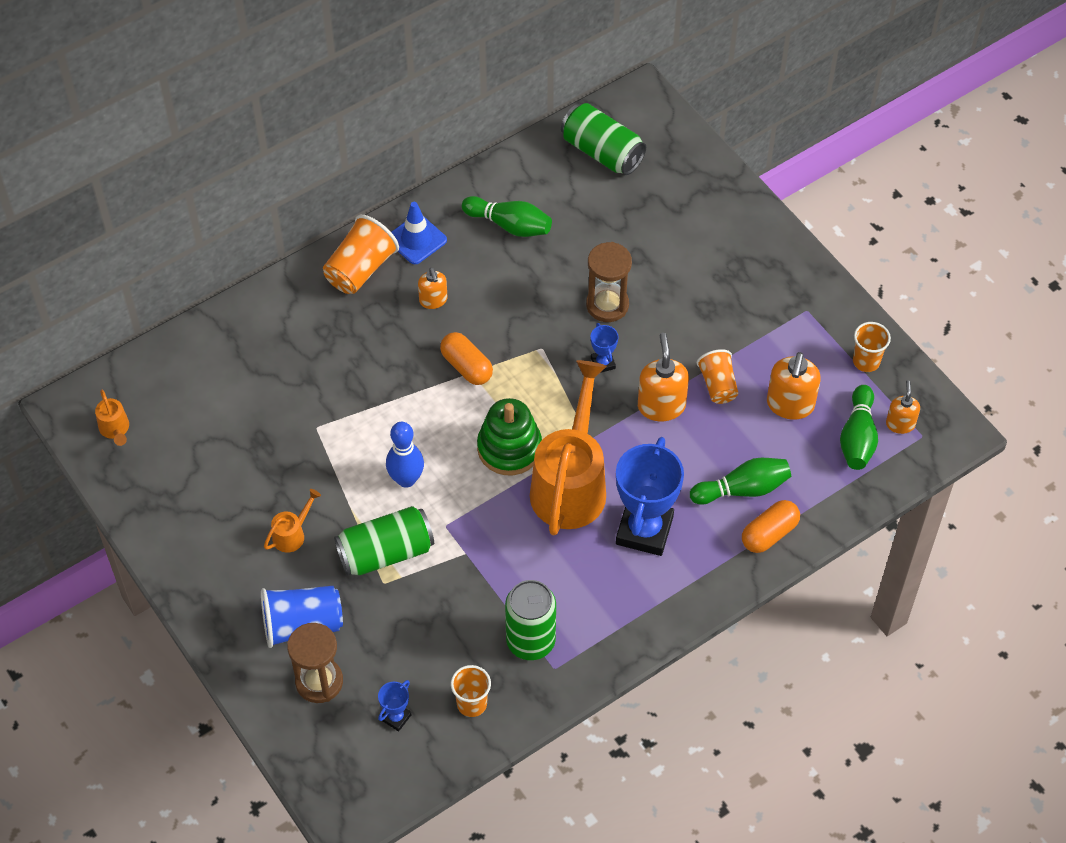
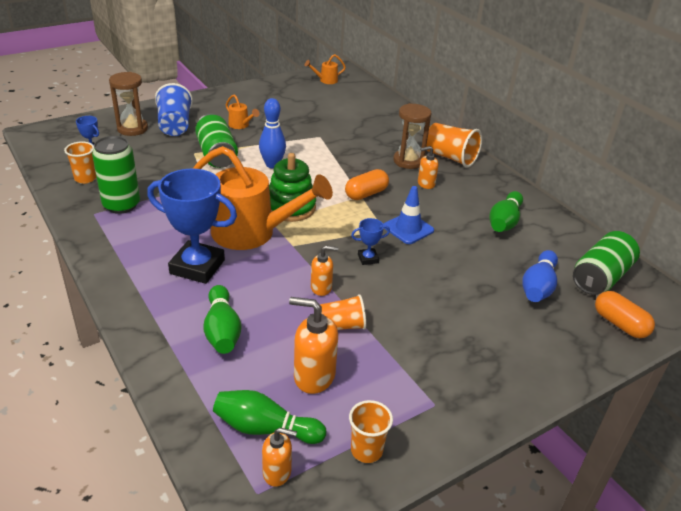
camera: 90 degrees right, 20 degrees down
(416, 239) = (480, 180): blue traffic cone -> blue traffic cone (408, 228)
(607, 305) = (429, 266): brown hourglass -> brown hourglass (408, 161)
(627, 209) = (538, 287): none -> blue bowling pin
(661, 406) = (321, 288): orange soap dispenser -> orange soap dispenser, size x0.61
(769, 534) = (168, 343): orange capsule -> orange capsule (619, 324)

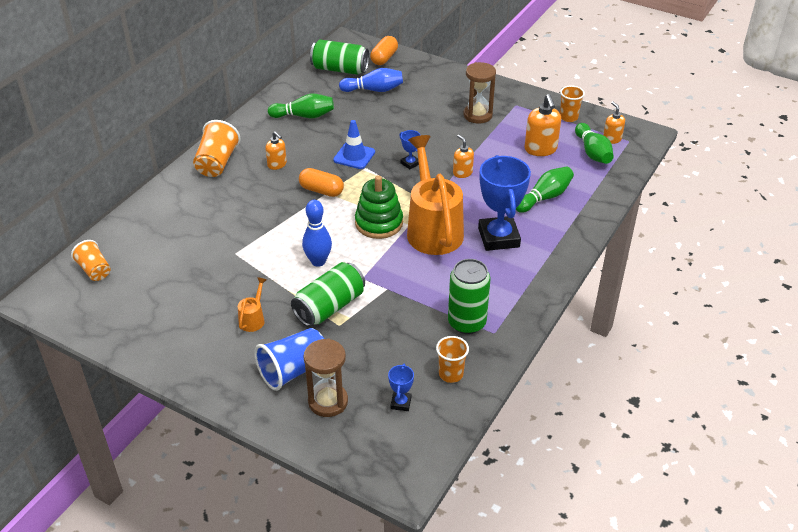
camera: 115 degrees left, 5 degrees up
(326, 80) = (80, 301): orange watering can -> none
(341, 326) = (490, 153): orange cup -> orange cup (94, 270)
(408, 161) = (243, 184): brown hourglass -> brown hourglass (477, 115)

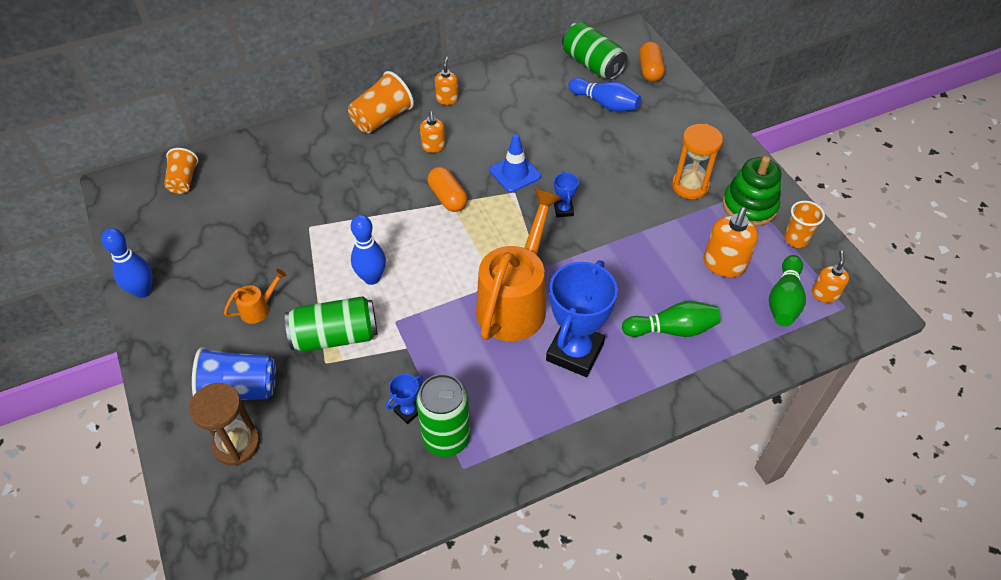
camera: 35 degrees right, 10 degrees up
(145, 353) = (143, 291): none -> blue bowling pin
(304, 116) = (508, 103): green bowling pin -> none
(379, 223) = (468, 265): green stacking toy -> green stacking toy (749, 206)
(384, 58) = (650, 70): orange capsule -> orange capsule turned 60 degrees counterclockwise
(401, 403) = (298, 492): blue trophy -> blue trophy (408, 411)
(451, 374) = (374, 490): orange cup -> none
(462, 173) = (608, 250): orange soap dispenser -> orange soap dispenser (447, 99)
(477, 115) = (690, 186): brown hourglass -> orange hourglass

